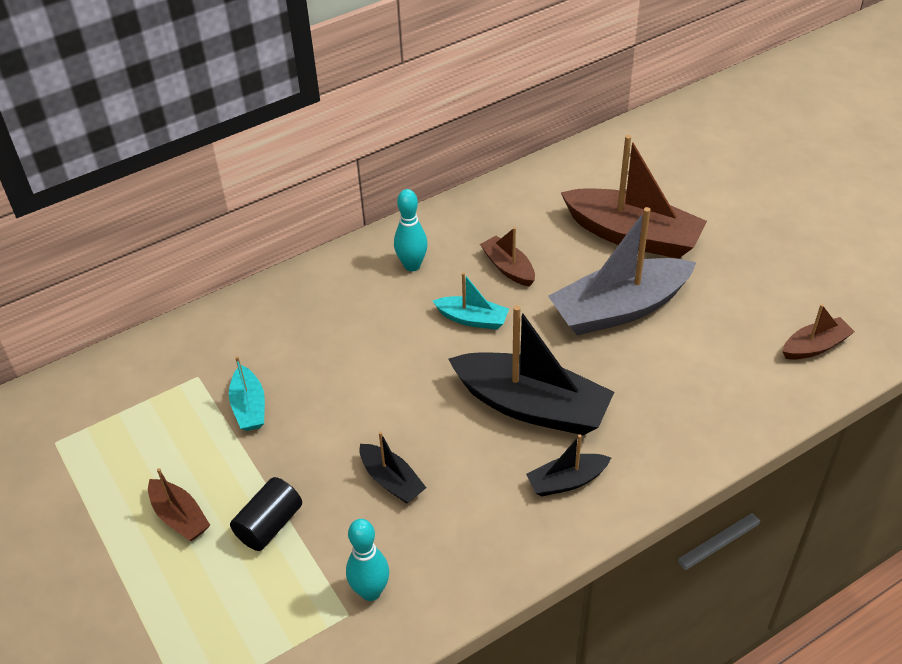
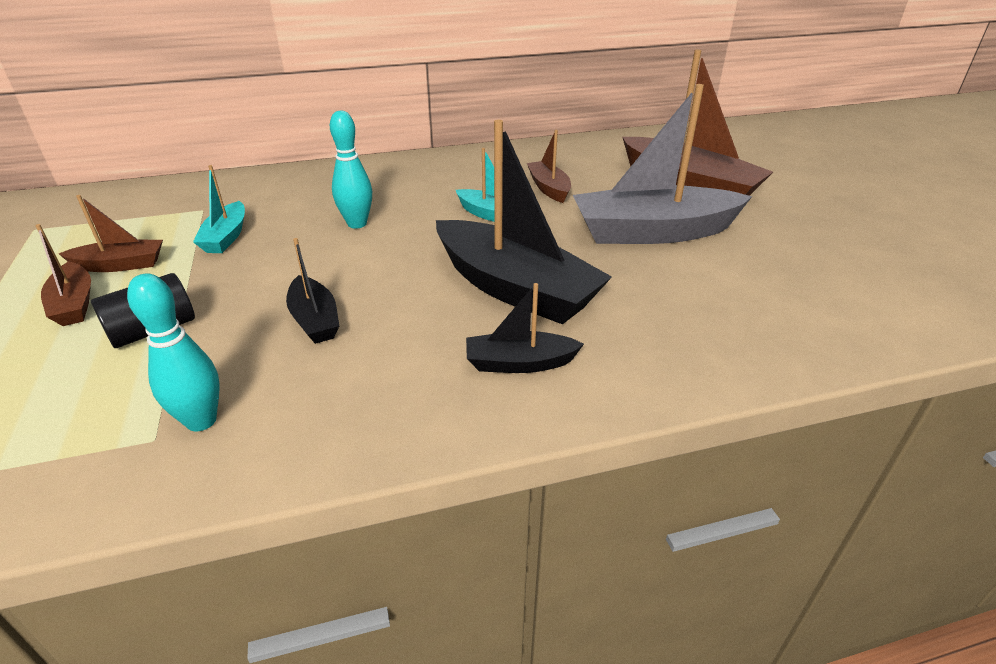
camera: 15 degrees right, 10 degrees down
(412, 265) = (457, 174): turquoise bowling pin -> turquoise bowling pin (357, 224)
(815, 346) = (890, 300): brown boat -> brown boat (120, 265)

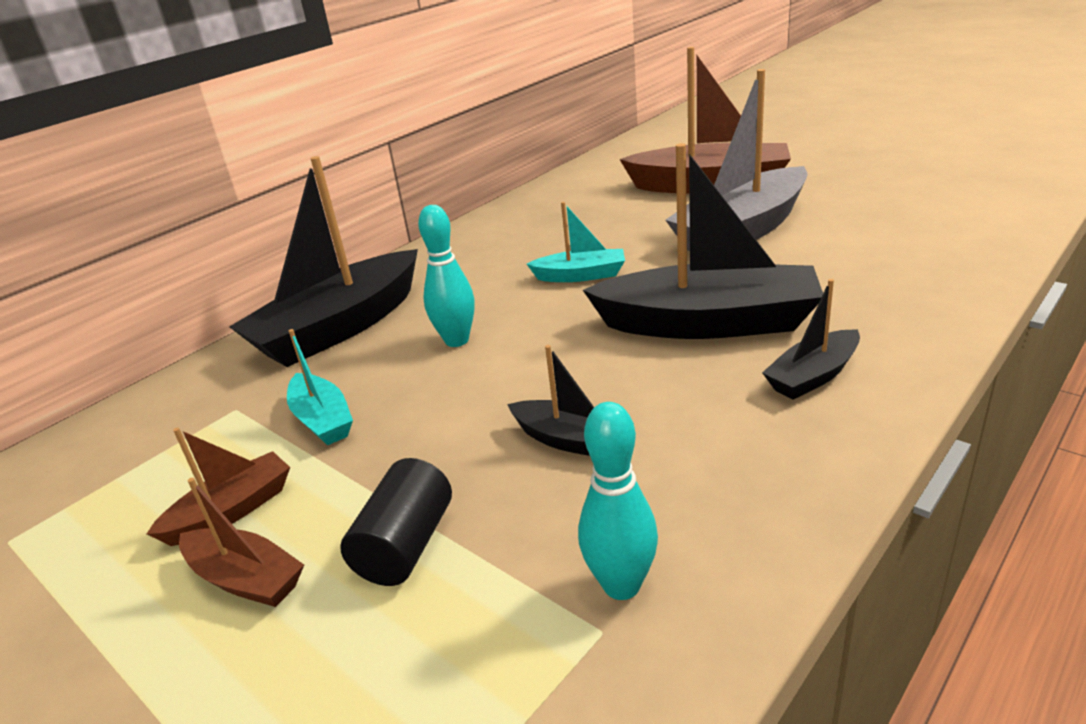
camera: 30 degrees left, 5 degrees down
(315, 186) = (340, 327): none -> black boat
(549, 188) = (594, 232): brown boat -> none

